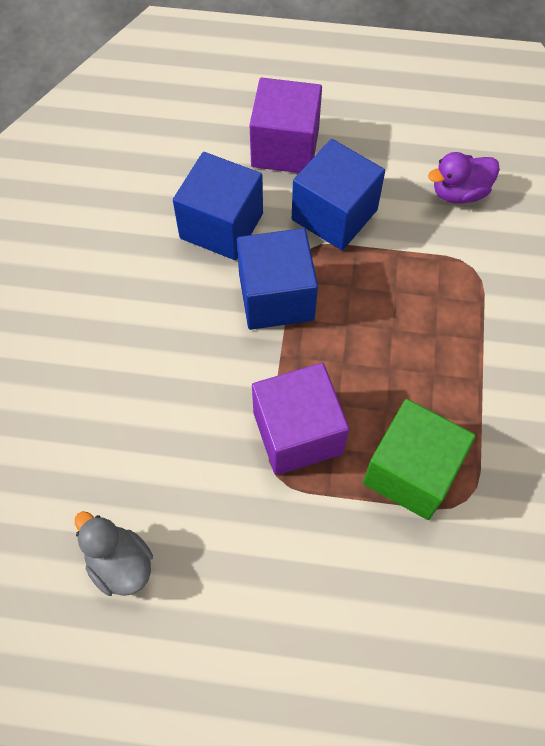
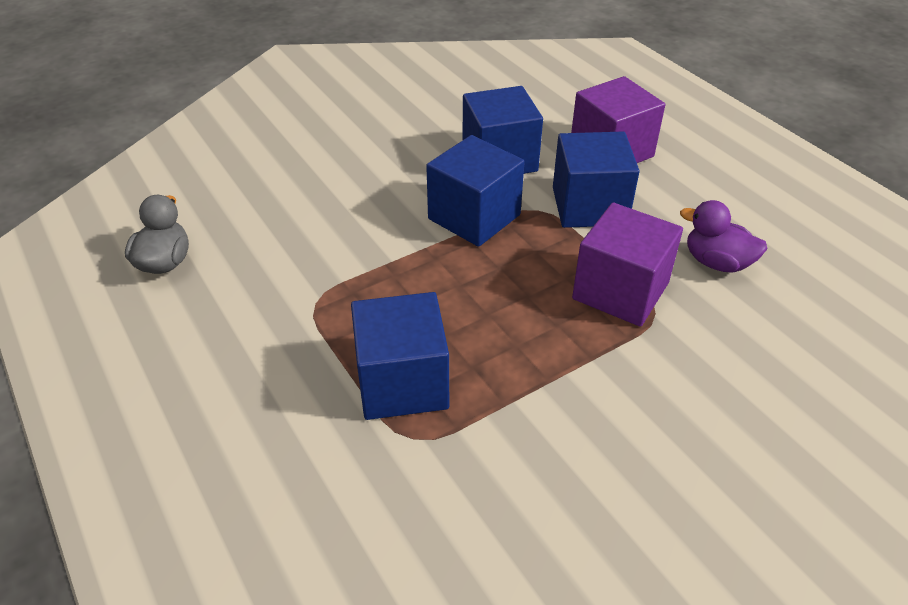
camera: 50 degrees right, 20 degrees down
(297, 433) = (366, 293): purple cube -> purple cube (620, 291)
(411, 472) = (402, 382): green cube -> blue cube

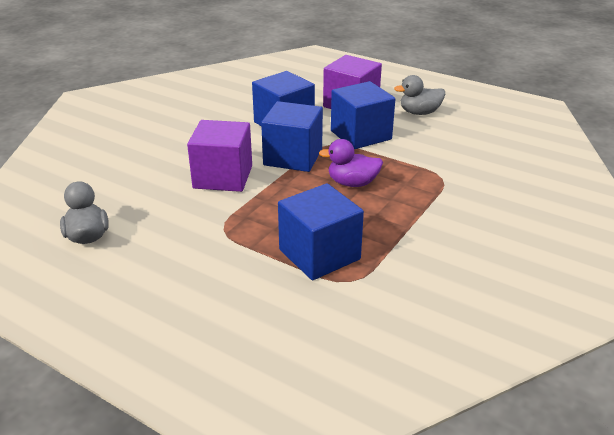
camera: 25 degrees left, 10 degrees down
(620, 291) = (414, 172): purple cube -> purple cube (223, 177)
(701, 190) = (419, 113): none -> grey duck
(716, 262) = (456, 145): purple duck -> purple duck (352, 183)

